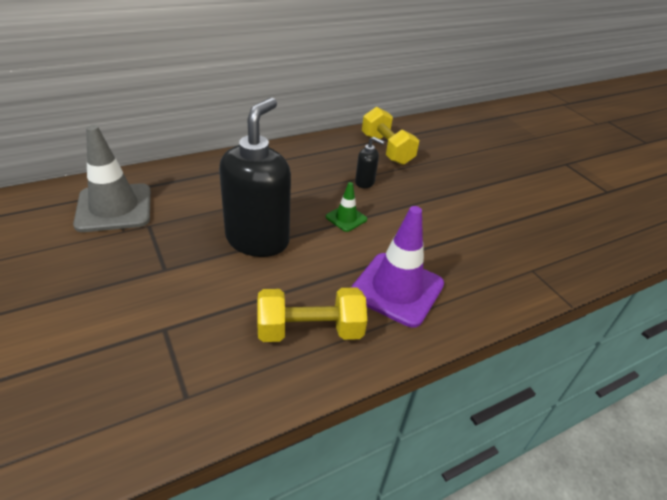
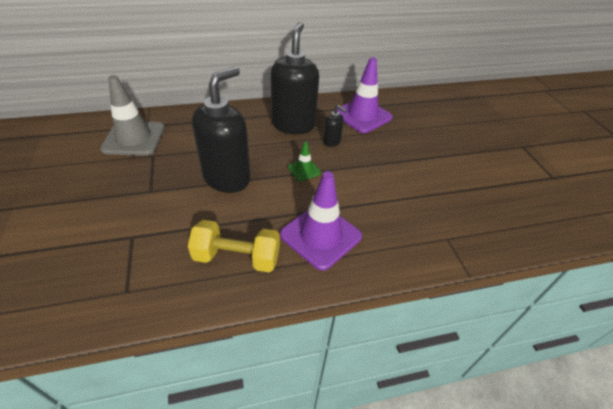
camera: 15 degrees right, 5 degrees up
(312, 168) = (293, 125): none -> black soap dispenser
(386, 149) = (362, 115): yellow dumbbell -> purple traffic cone

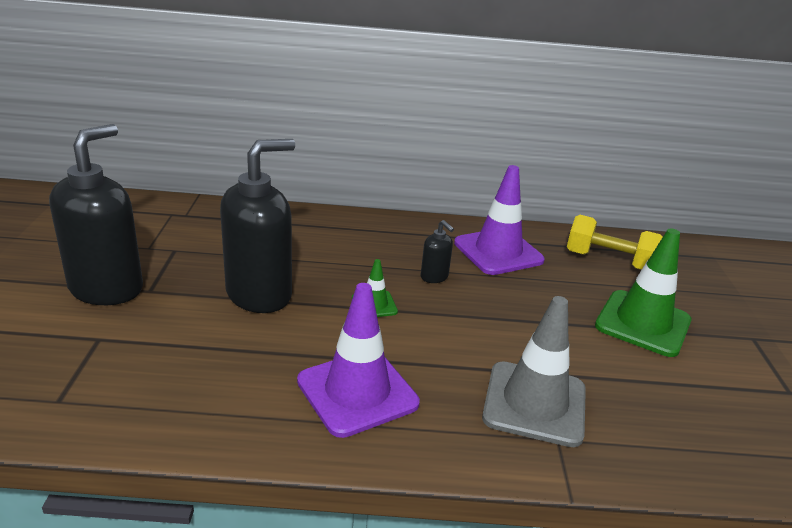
camera: 15 degrees right, 15 degrees down
(134, 138) = (160, 226): grey traffic cone -> grey traffic cone (534, 403)
(237, 257) = (223, 393): yellow dumbbell -> yellow dumbbell (609, 261)
(293, 125) = (387, 246): black soap dispenser -> black soap dispenser (107, 288)
(462, 149) = (643, 323): none -> green traffic cone

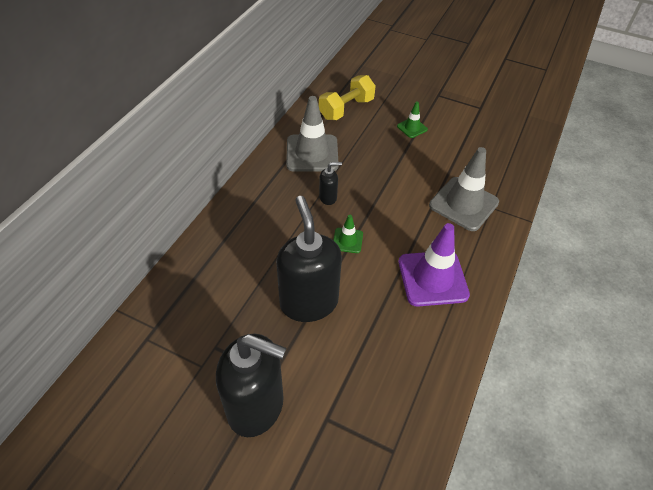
camera: 65 degrees left, 20 degrees up
(107, 288) = (256, 406): black soap dispenser -> black soap dispenser turned 150 degrees clockwise
(498, 252) = (312, 153): purple traffic cone -> grey traffic cone
(643, 323) = (412, 128): green traffic cone -> green traffic cone, size x0.49

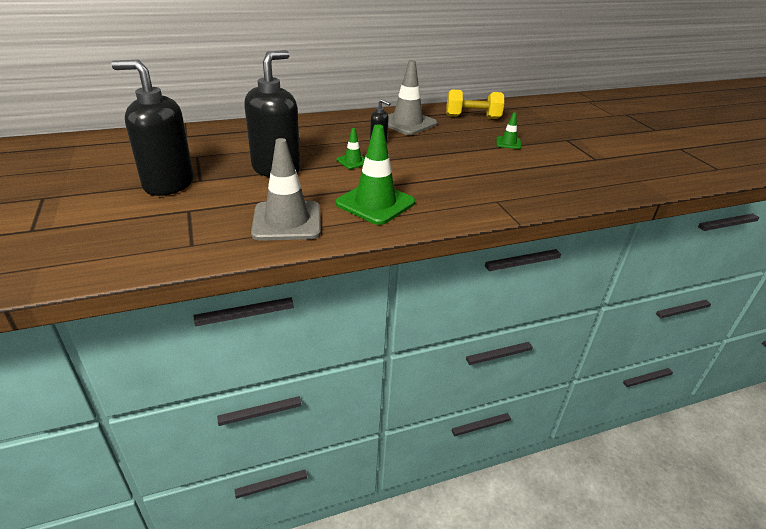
camera: 45 degrees right, 15 degrees down
(256, 406) = (168, 184): black soap dispenser -> black soap dispenser turned 135 degrees clockwise
(432, 278) = (375, 203): purple traffic cone -> green traffic cone
(463, 204) = (475, 188): grey traffic cone -> grey traffic cone (287, 221)

